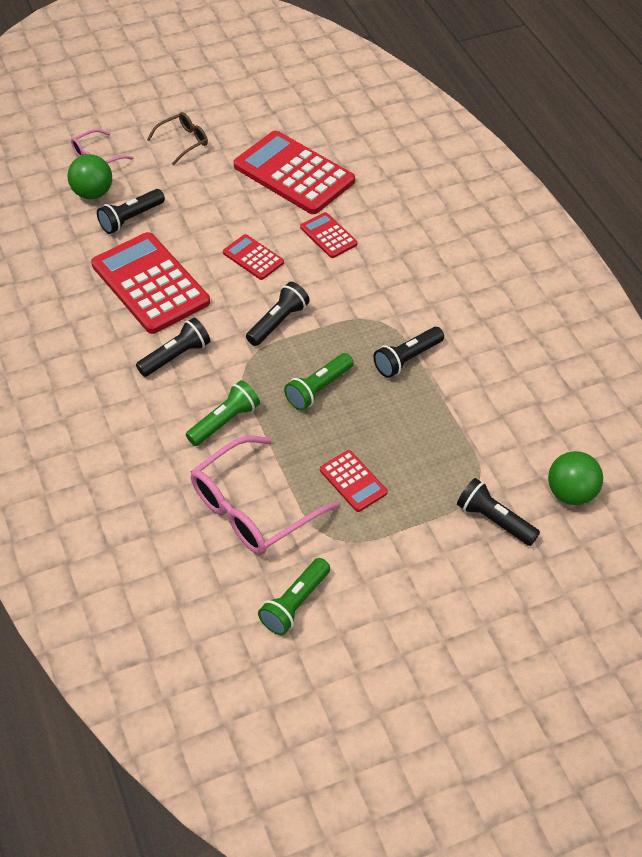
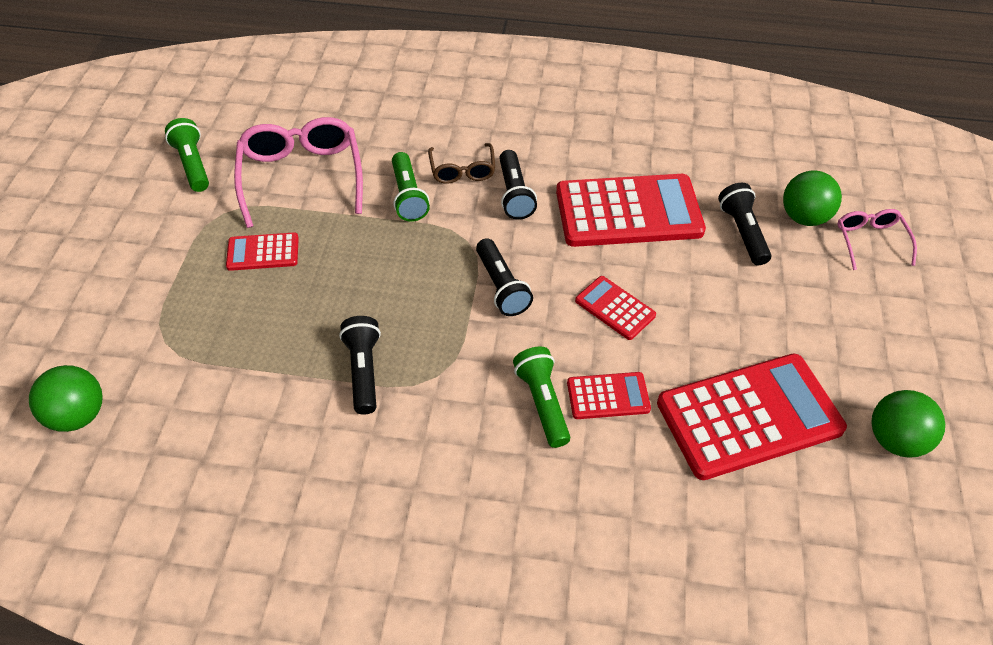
camera: 120 degrees right, 0 degrees up
(183, 142) = (869, 330): brown glasses -> brown glasses (462, 171)
(253, 258) = (615, 308): red calculator -> red calculator turned 120 degrees counterclockwise
(264, 116) = (895, 440): none -> green ball
(318, 389) = (388, 278): green flashlight -> green flashlight (542, 403)
(494, 520) = (120, 332): black flashlight -> none

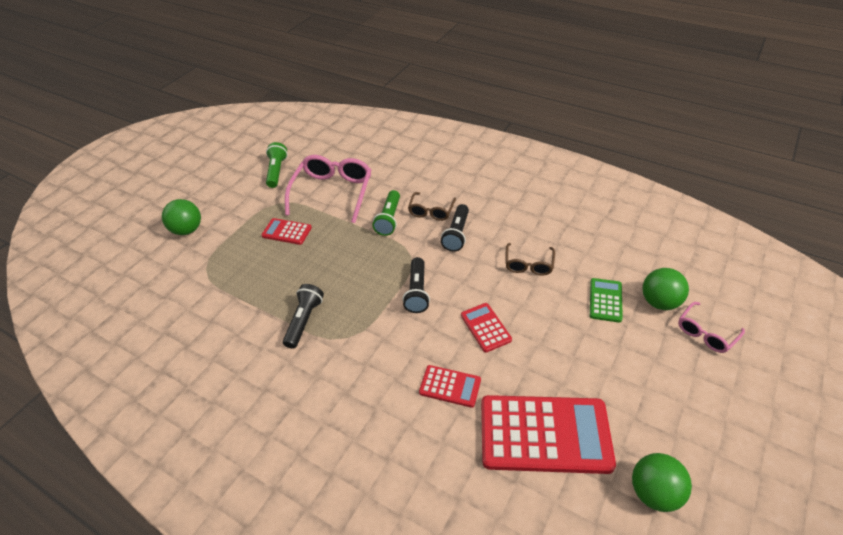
camera: 25 degrees right, 5 degrees down
(78, 415) = (139, 298): green ball -> green ball (187, 230)
(542, 403) = (403, 376): green flashlight -> none
(628, 212) = (528, 265): red calculator -> brown glasses
(742, 232) = (605, 300): black flashlight -> green calculator
(870, 241) = (705, 333): pink glasses -> pink glasses turned 150 degrees counterclockwise

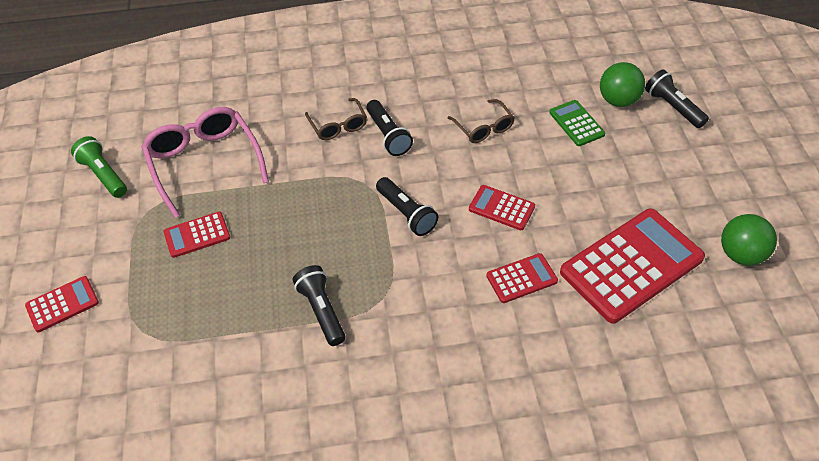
camera: 40 degrees left, 5 degrees up
(187, 230) = (62, 304): green ball -> red calculator
(389, 219) = (302, 158): green flashlight -> none
(705, 333) = (672, 107): pink glasses -> black flashlight

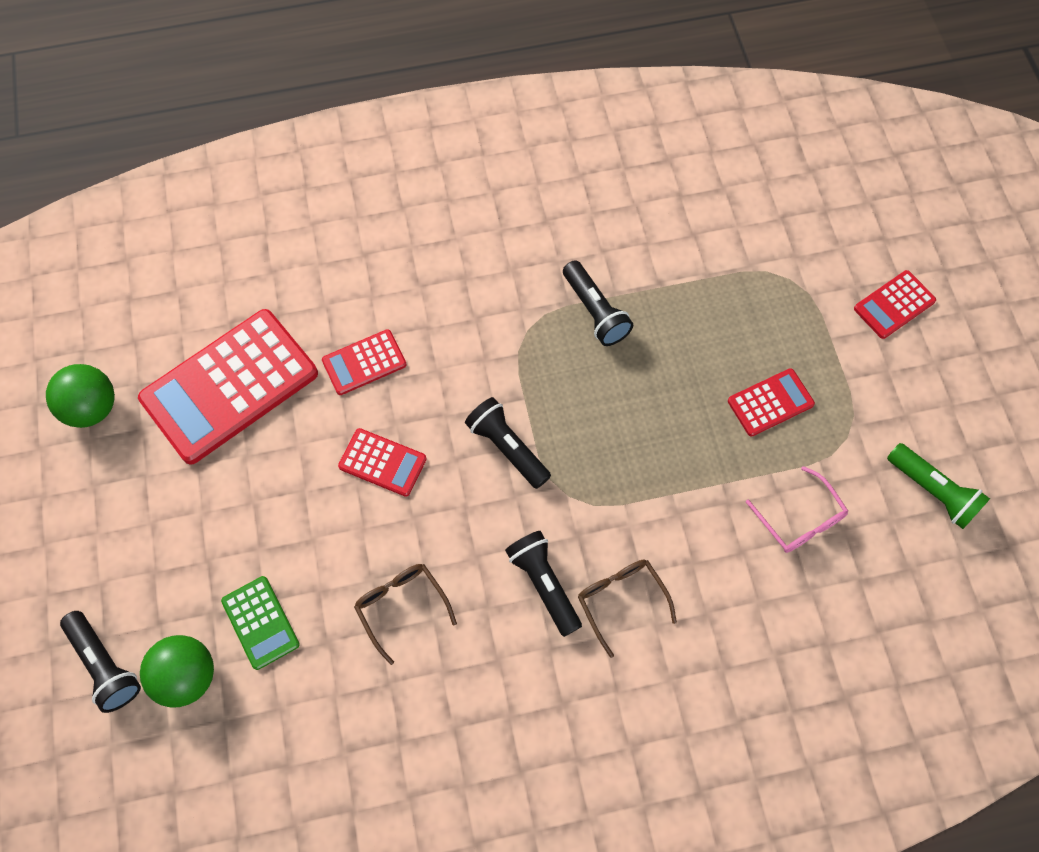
camera: 175 degrees right, 15 degrees up
(204, 163) = (800, 520): pink glasses -> pink glasses, size x0.54

